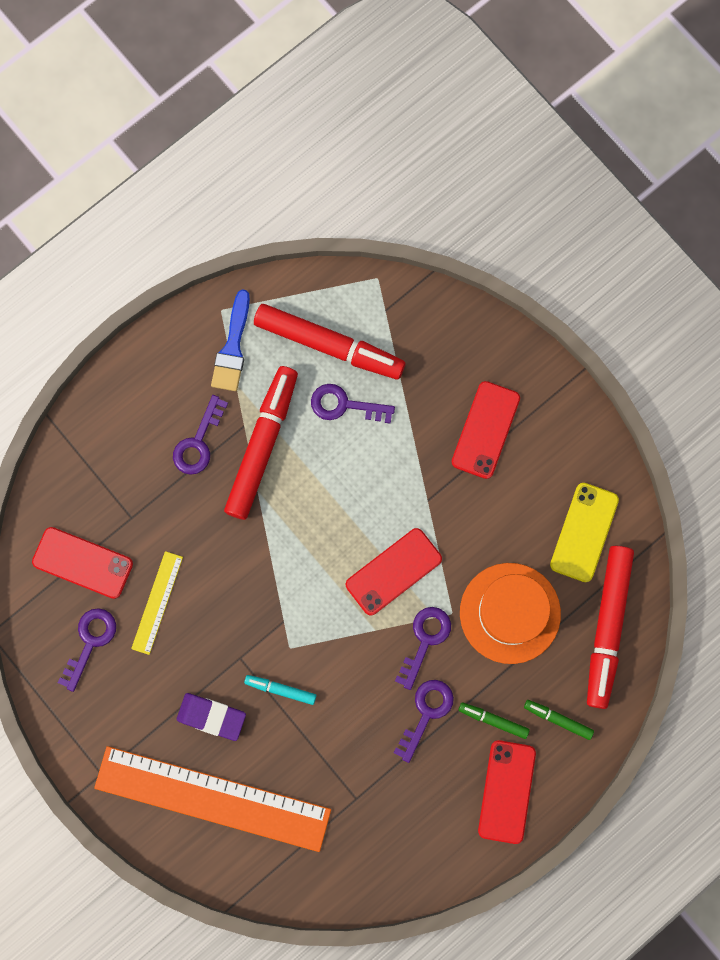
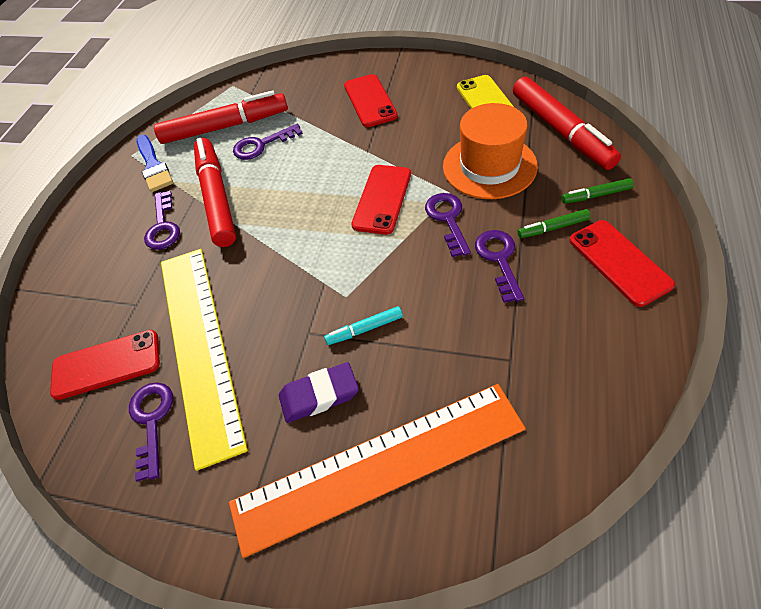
camera: 30 degrees left, 25 degrees down
(157, 602) = (200, 345): yellow ruler -> yellow ruler, size x2.23

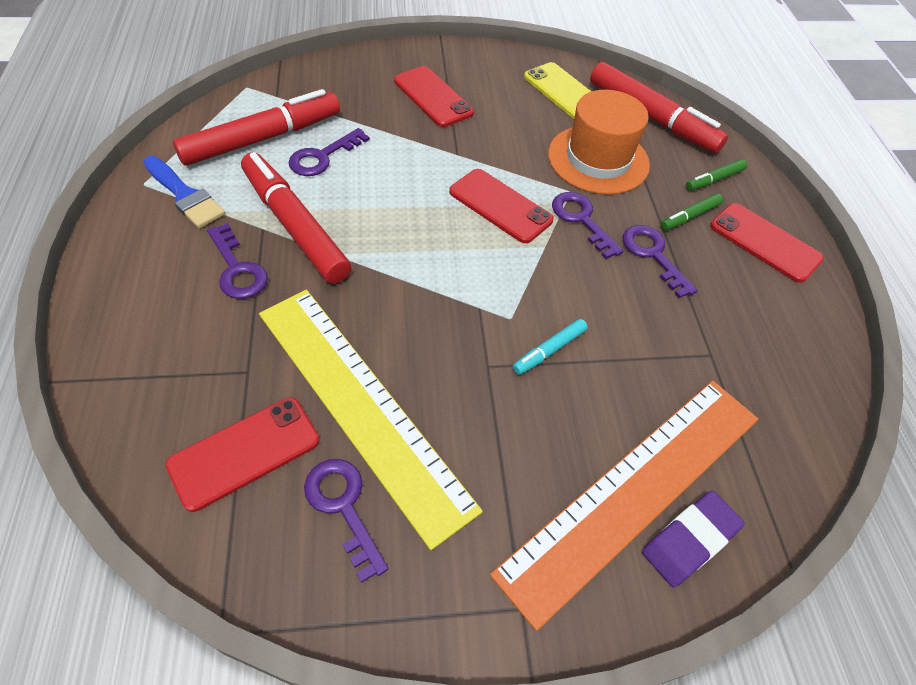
camera: 30 degrees left, 0 degrees up
(319, 395) = (534, 432): purple eraser -> purple eraser (689, 540)
(382, 199) = (500, 206): red phone -> red phone turned 45 degrees counterclockwise

